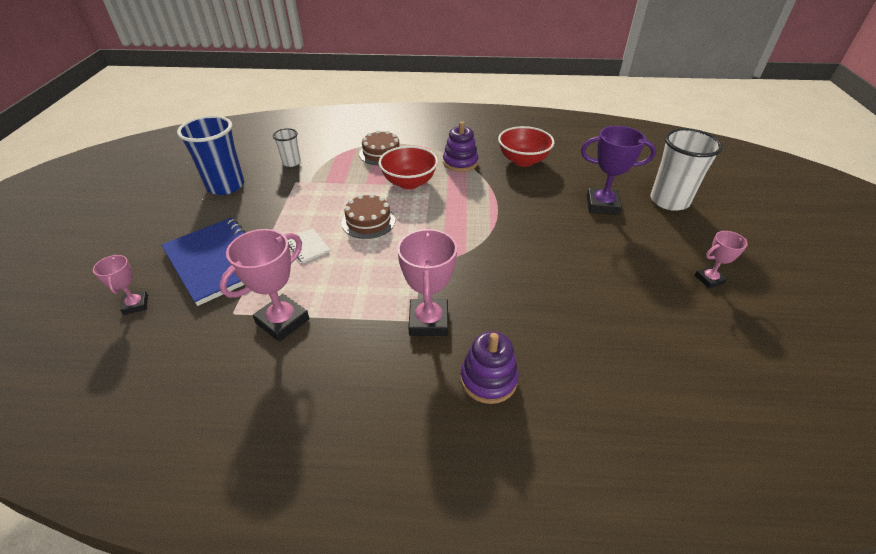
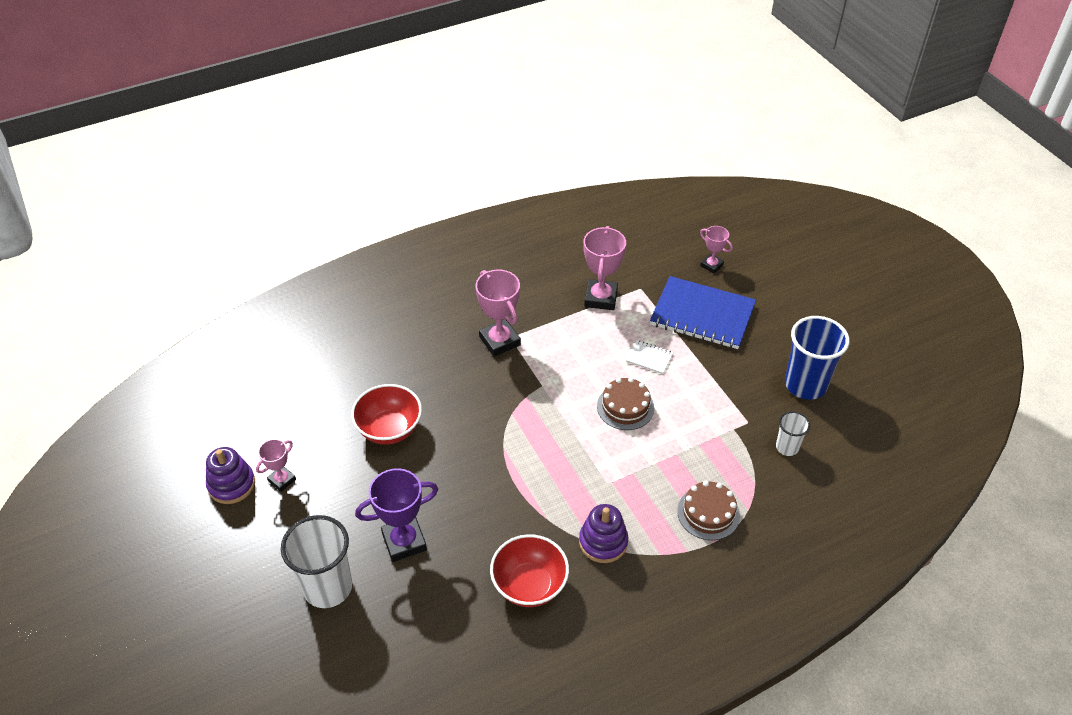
camera: 150 degrees right, 5 degrees up
(409, 182) = (633, 477): red bowl -> red bowl (389, 429)
(488, 379) = (435, 322): purple stacking toy -> purple stacking toy (231, 484)

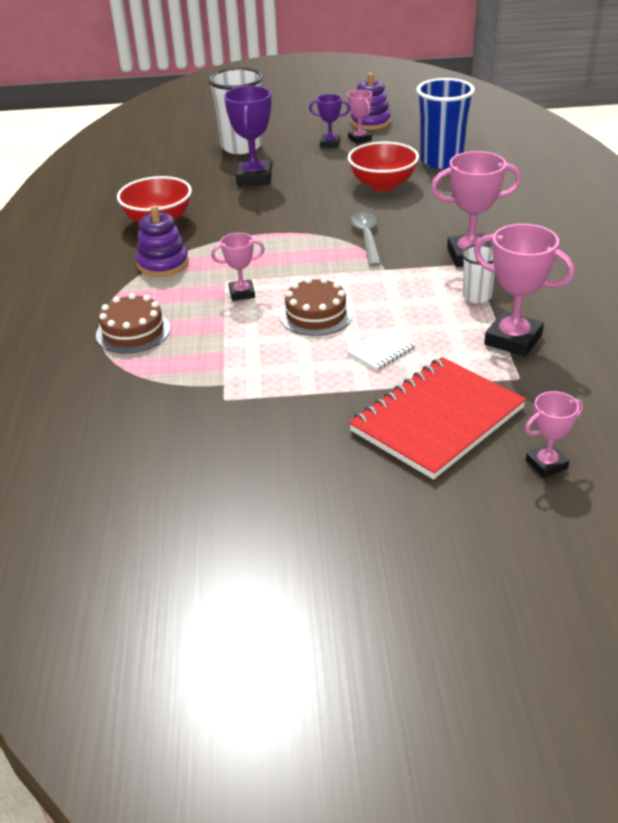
camera: 115 degrees right, 10 degrees down
(300, 503) = (330, 143): none -> purple trophy
(496, 411) = (366, 238): none -> grey spoon
(620, 464) = (242, 293): none -> pink trophy
(702, 315) = (437, 419): blue notebook -> red notebook
(787, 447) = (161, 418): white cup -> white cup (476, 296)
(805, 385) = (244, 475): blue cup -> blue cup (441, 161)

